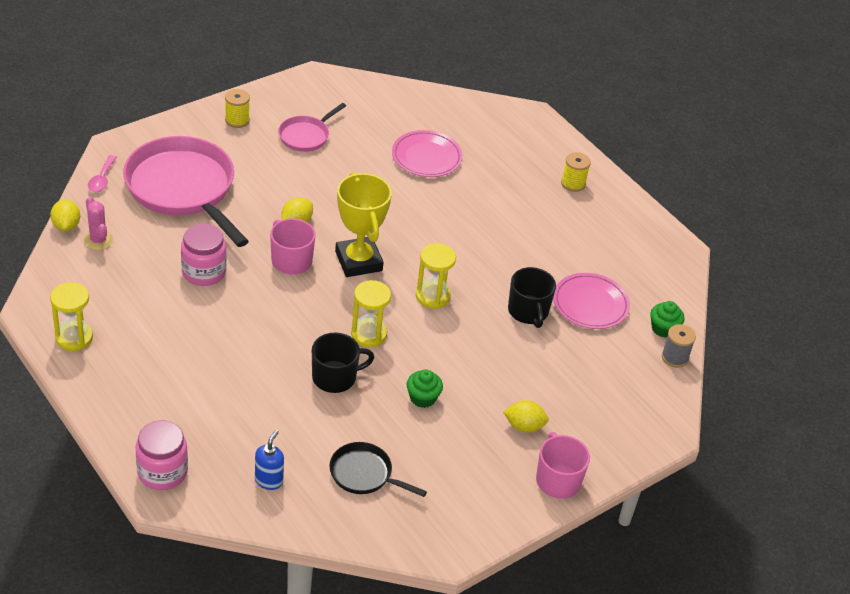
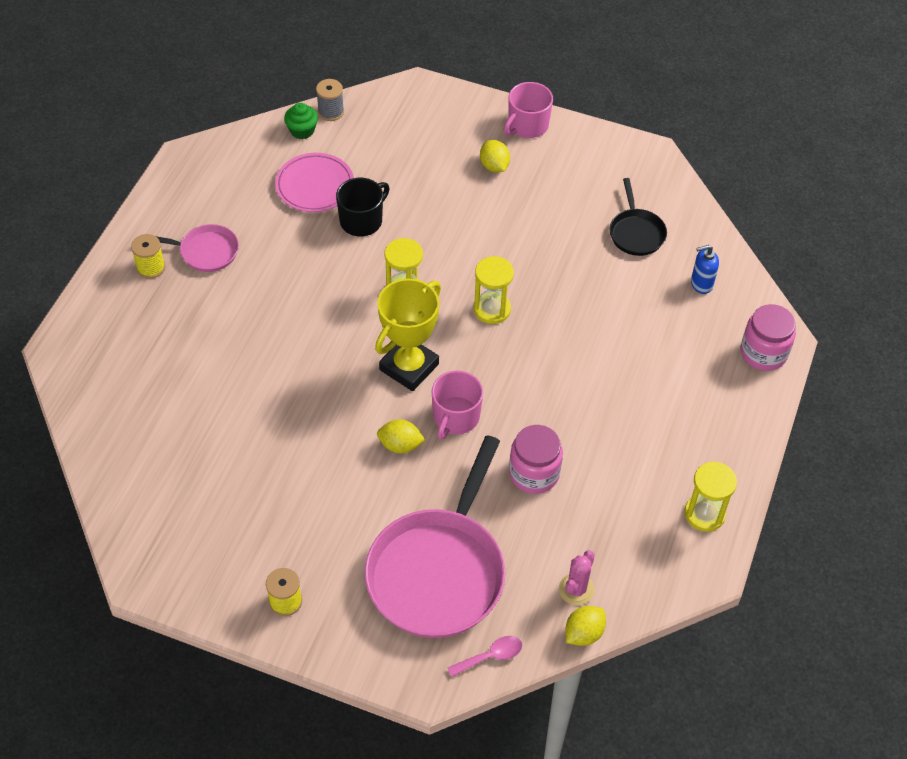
camera: 120 degrees left, 10 degrees up
(306, 136) = (258, 521): pink pan -> pink pan (205, 252)
(335, 377) = (561, 304): black mug -> none
(423, 398) = (526, 238): green cupcake -> none
(426, 157) = (206, 399): pink plate -> none

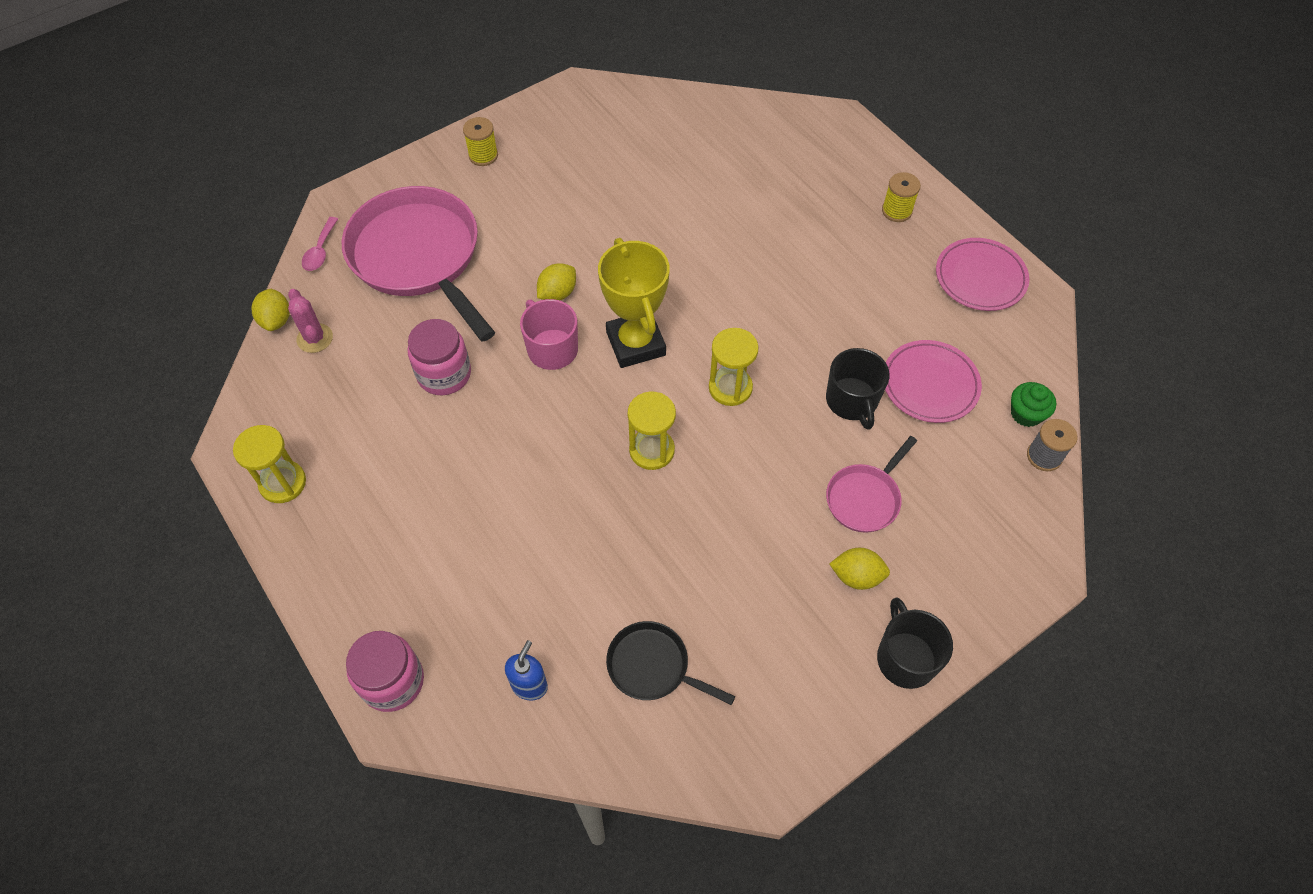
camera: 125 degrees right, 5 degrees up
(190, 194) = (980, 278): none -> pink plate
(205, 252) = (891, 257): pink pan -> pink pan (865, 498)
(527, 125) = (905, 658): pink mug -> black mug

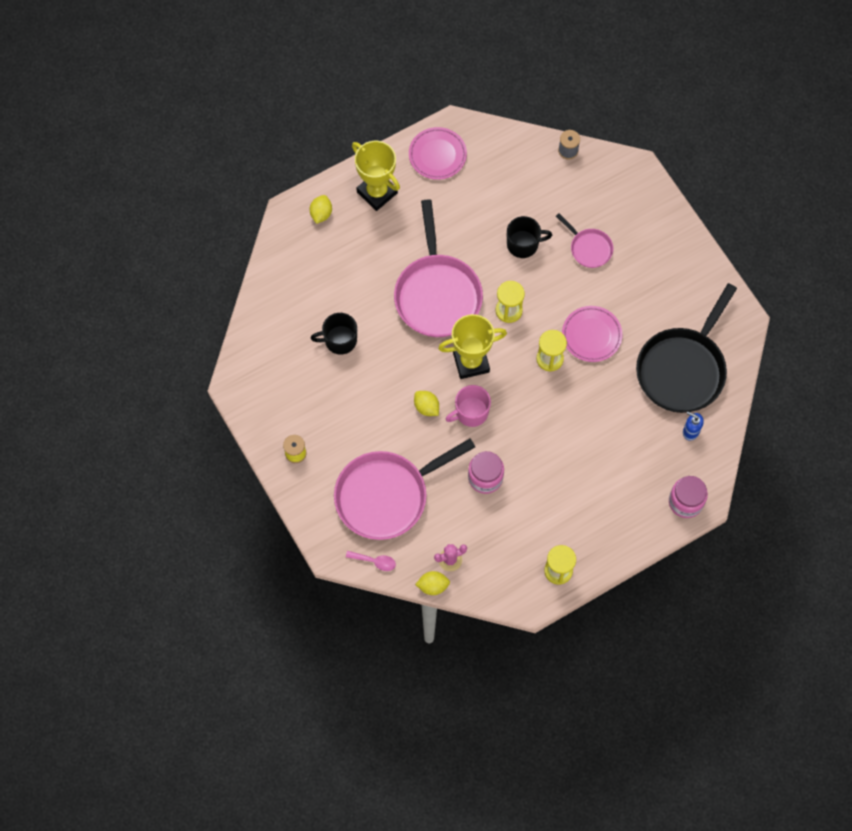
camera: 85 degrees left, 10 degrees up
(653, 666) = (683, 369): black pan -> black pan, size x2.06
(744, 293) = (437, 294): none -> pink pan
(856, 576) = (636, 260): yellow lemon -> yellow lemon (321, 214)
(896, 211) = (377, 192): yellow spool -> yellow trophy
(905, 658) = (683, 245): black mug -> black mug (339, 340)
(930, 384) = (515, 199): pink plate -> pink plate (591, 335)
(1026, 414) = (539, 153): green cupcake -> none

